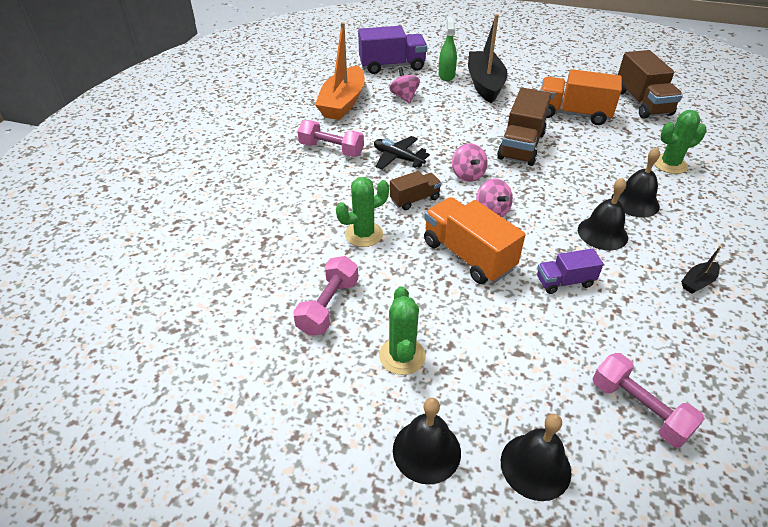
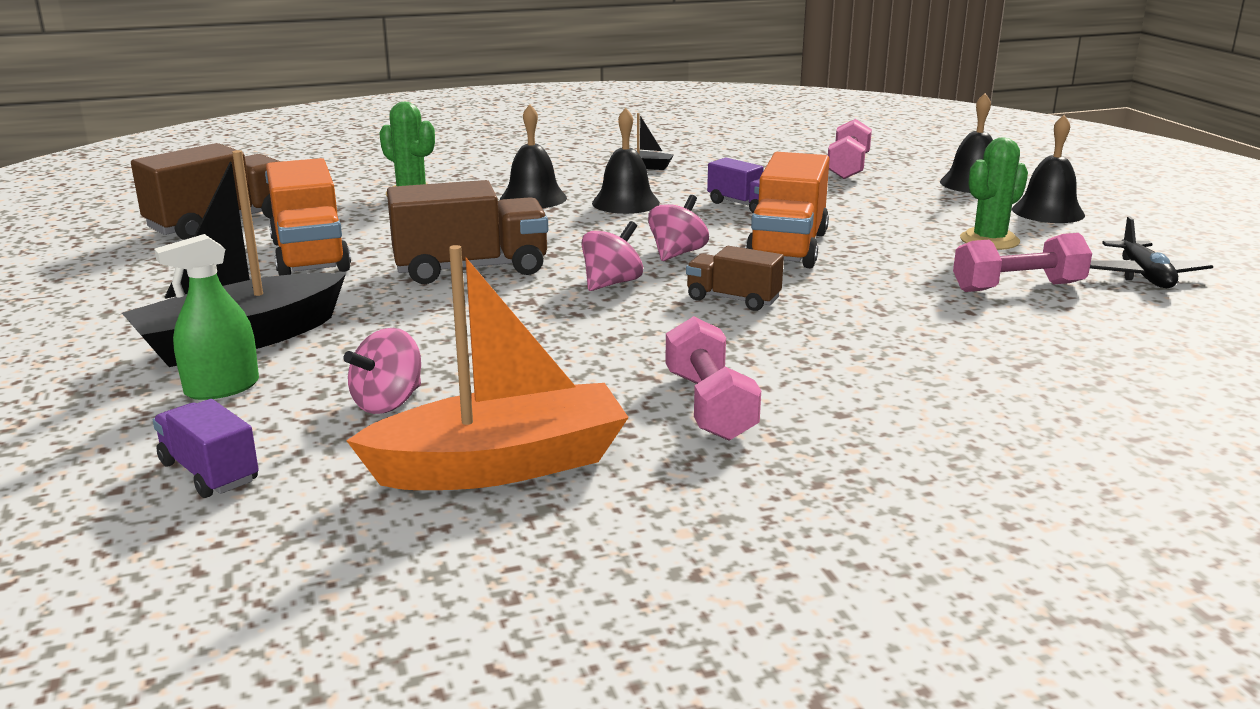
camera: 125 degrees left, 20 degrees down
(364, 234) = (868, 307): green cactus -> none
(392, 66) = (209, 472): purple truck -> purple truck, size x0.56
(398, 158) = (643, 340): black plane -> black plane (1144, 276)

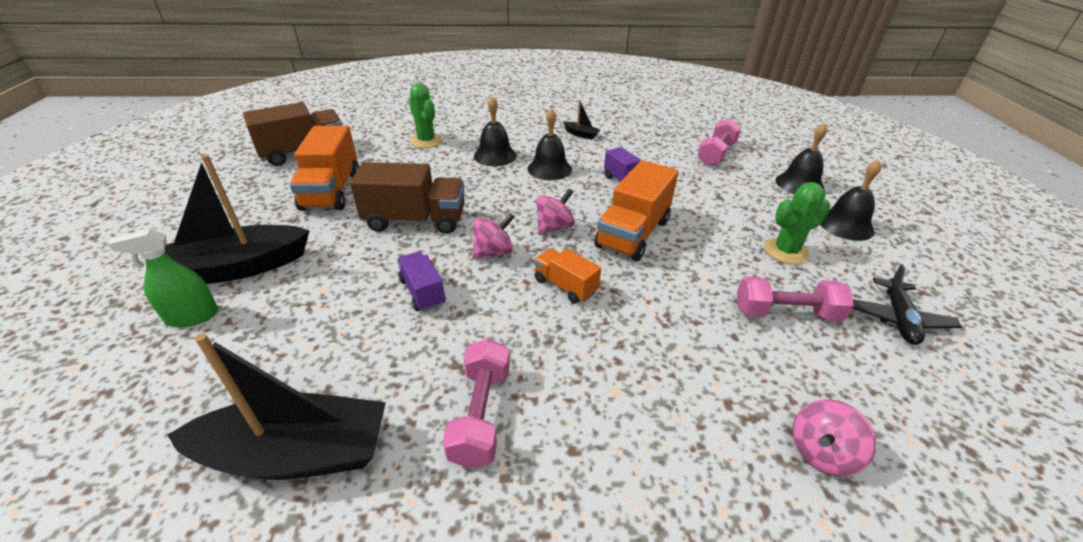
camera: 15 degrees right, 15 degrees up
(209, 472) = (119, 410): purple truck -> purple truck (422, 292)
(388, 403) = (275, 357): pink spinning top -> pink spinning top (821, 452)
(501, 465) = (297, 454): orange boat -> black boat
(733, 299) = (565, 286): brown truck -> orange truck

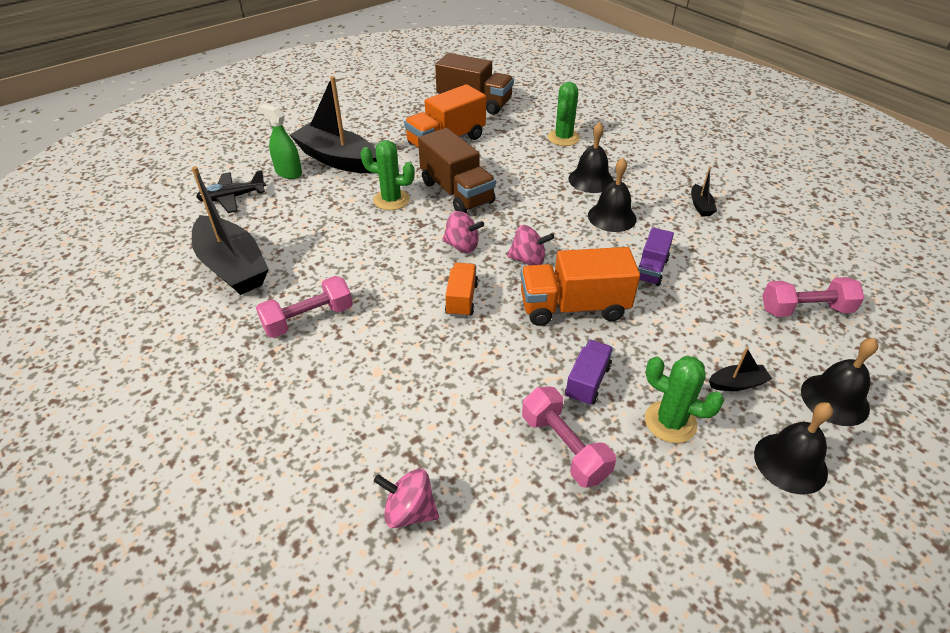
camera: 55 degrees right, 5 degrees up
(366, 262) = (391, 200): none -> green cactus
(422, 292) = (387, 238): purple truck -> purple truck (587, 382)
(765, 208) = (737, 383): none -> black boat
(898, 318) = (647, 542): black plane -> black plane (232, 198)

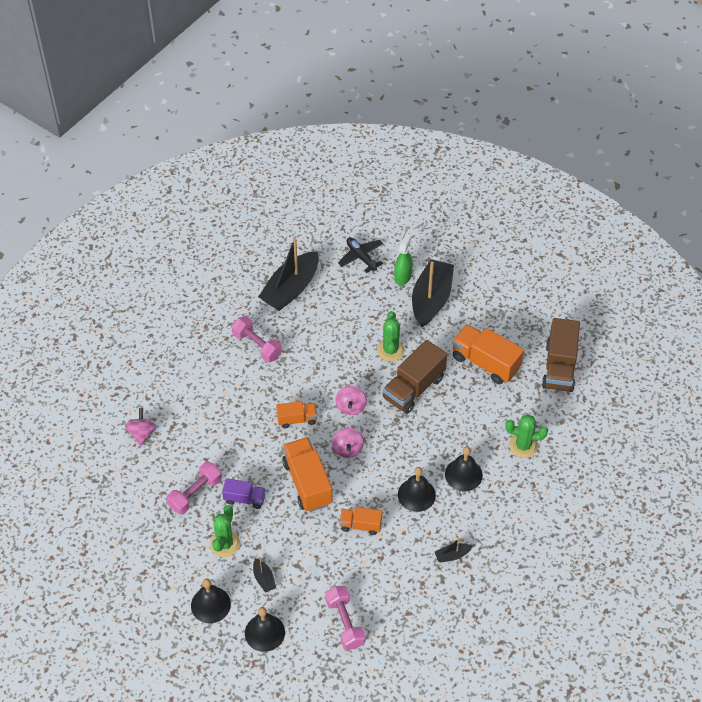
camera: 75 degrees right, 10 degrees up
(651, 269) = (360, 525): purple truck -> orange truck

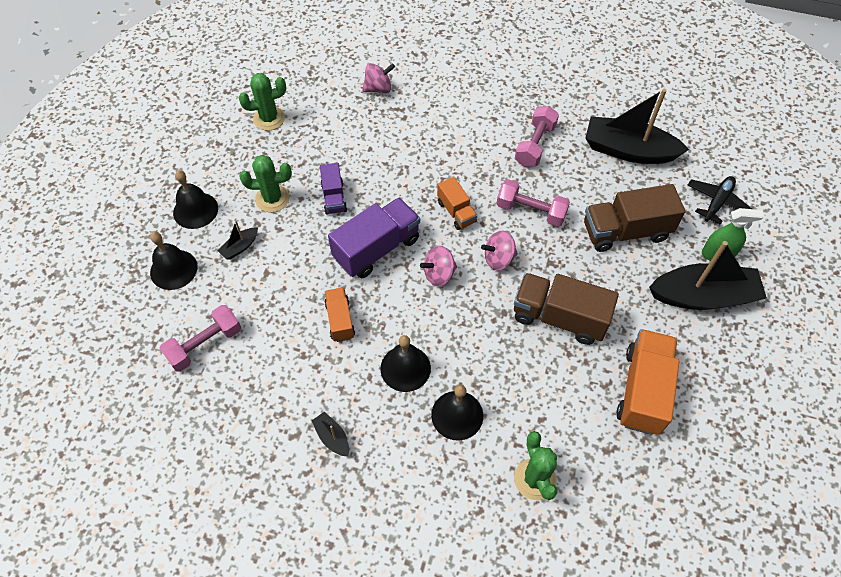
camera: 70 degrees right, 5 degrees up
(195, 493) = (324, 154): pink dumbbell -> pink dumbbell (531, 211)
(307, 483) = (377, 249): orange truck -> purple truck
(390, 350) = (601, 275): green cactus -> green cactus (269, 118)
(559, 367) = (689, 492): brown truck -> brown truck (625, 231)

